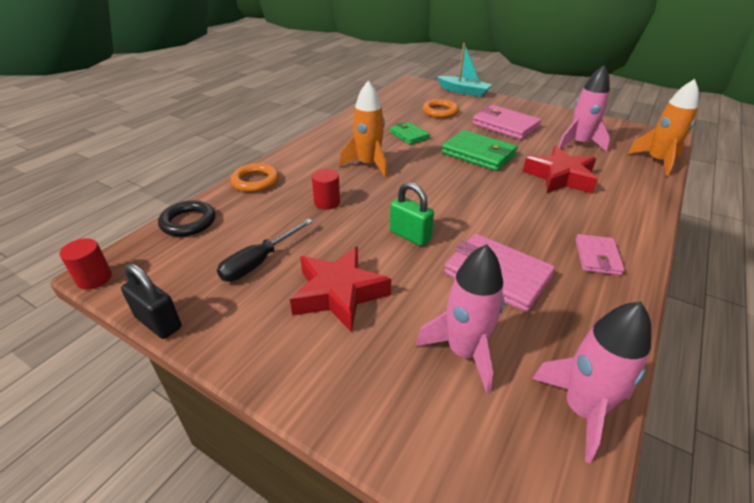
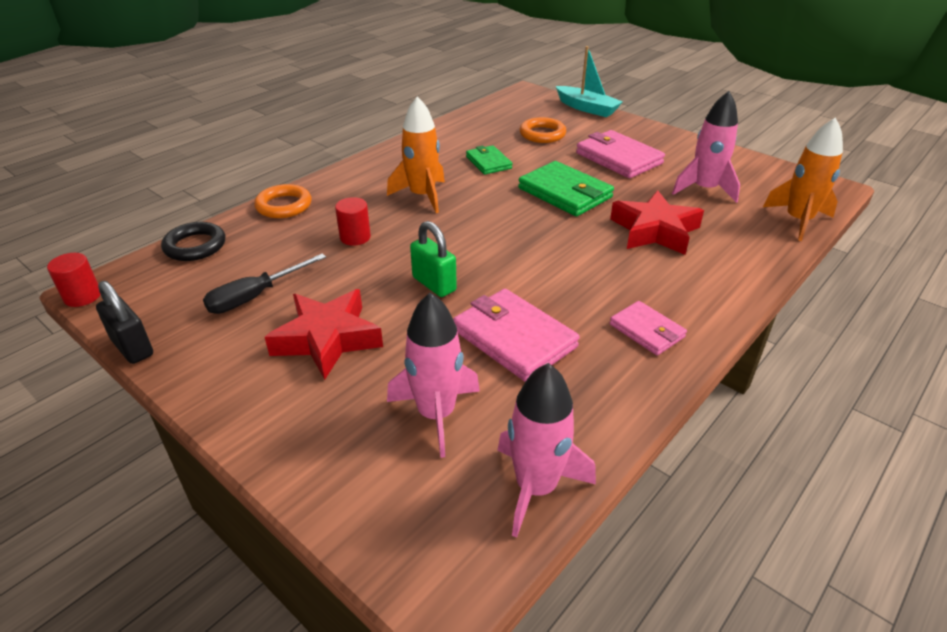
camera: 10 degrees right, 0 degrees up
(597, 257) = (647, 331): pink wallet -> pink wallet turned 60 degrees counterclockwise

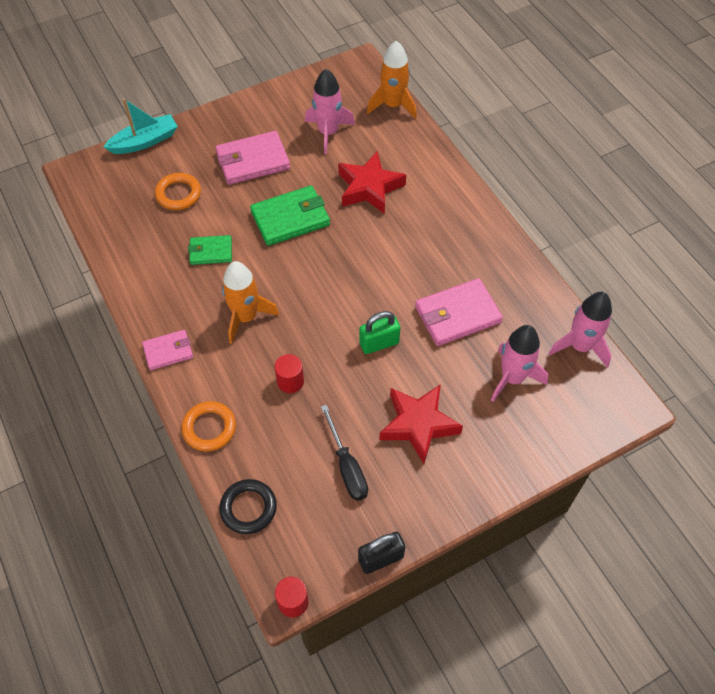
camera: 70 degrees left, 20 degrees up
(647, 331) = (475, 242): pink wallet -> pink wallet (168, 351)

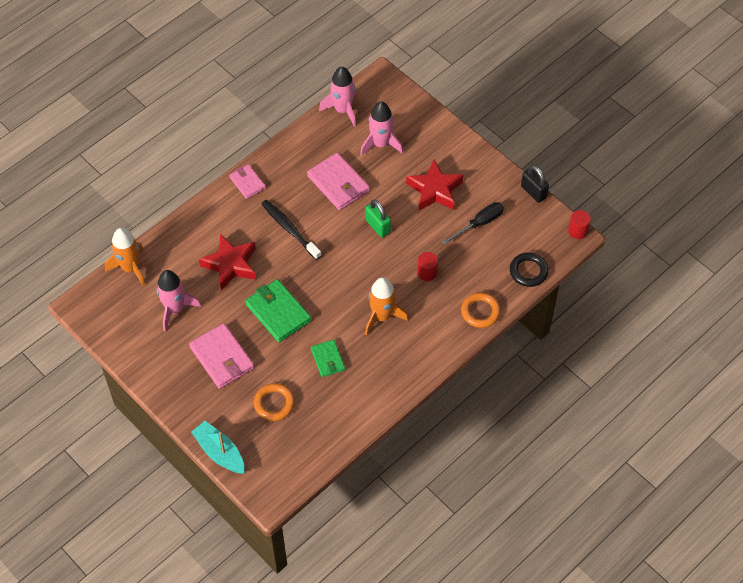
camera: 105 degrees left, 0 degrees up
(168, 351) = (428, 358): pink wallet -> pink wallet (247, 183)
(402, 251) = (289, 229): none -> black toothbrush

